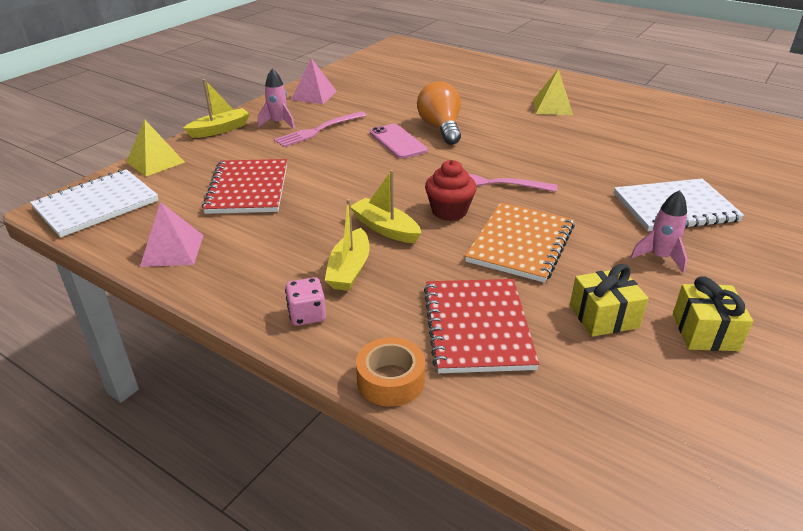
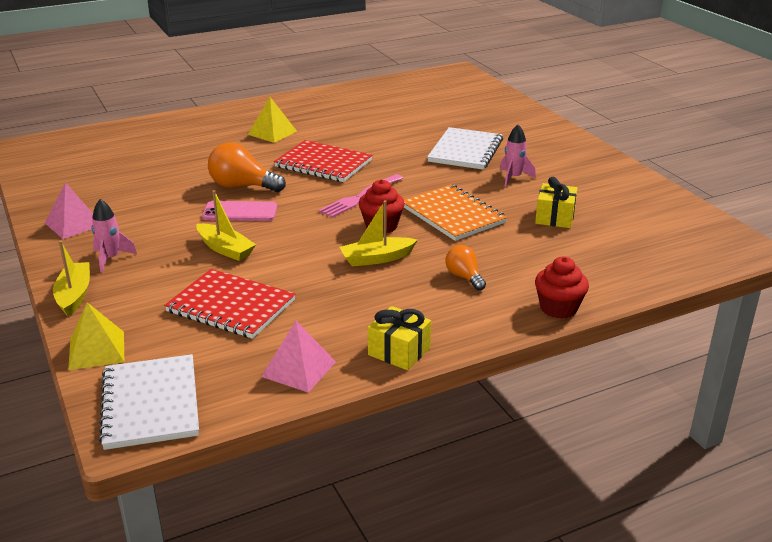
camera: 60 degrees left, 5 degrees down
(307, 315) = (460, 322): pink dice -> none
(318, 130) = (160, 242): pink fork -> none
(349, 269) = (418, 289): yellow boat -> yellow boat (225, 249)
(390, 380) = (558, 308): orange tape -> red cupcake
(398, 290) = (464, 277): none -> orange light bulb
(477, 327) = (530, 261): red notebook -> red notebook (323, 163)
(705, 332) = (592, 195): yellow gift -> yellow gift (399, 351)

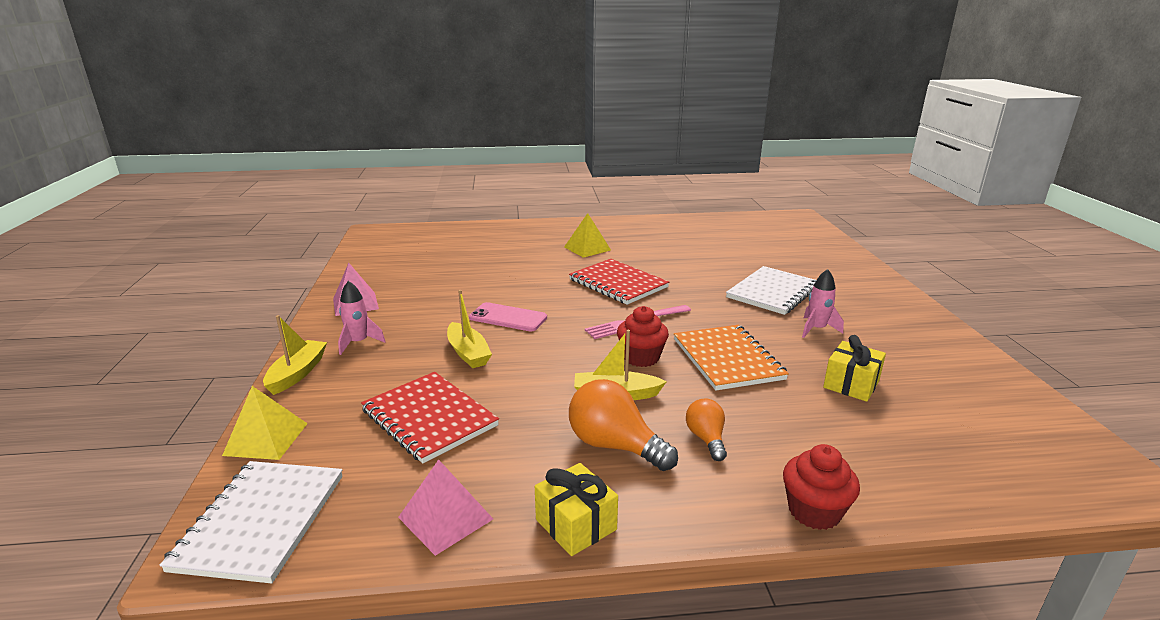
camera: 20 degrees right, 5 degrees down
(242, 186) = (527, 293): orange light bulb -> orange light bulb (614, 446)

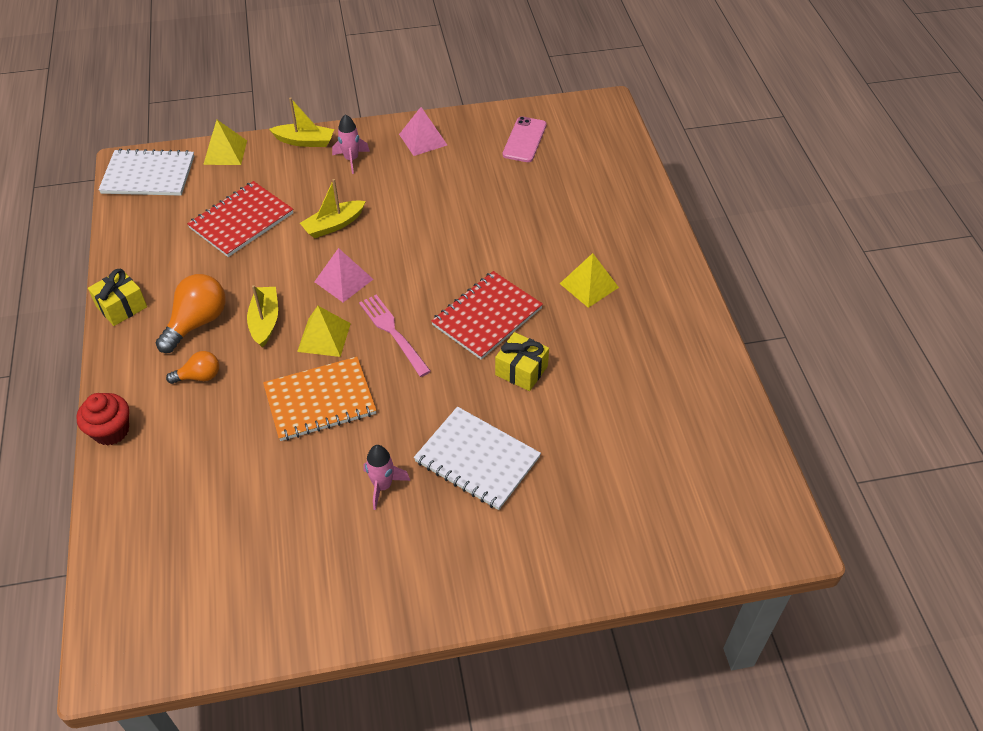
camera: 85 degrees right, 25 degrees up
(445, 518) = (138, 248): pink pyramid -> pink pyramid (343, 280)
(508, 318) = (400, 240): pink phone -> pink phone (524, 140)
(641, 357) = (324, 337): red cupcake -> yellow pyramid
(851, 384) = (270, 492): yellow gift -> yellow gift (521, 370)

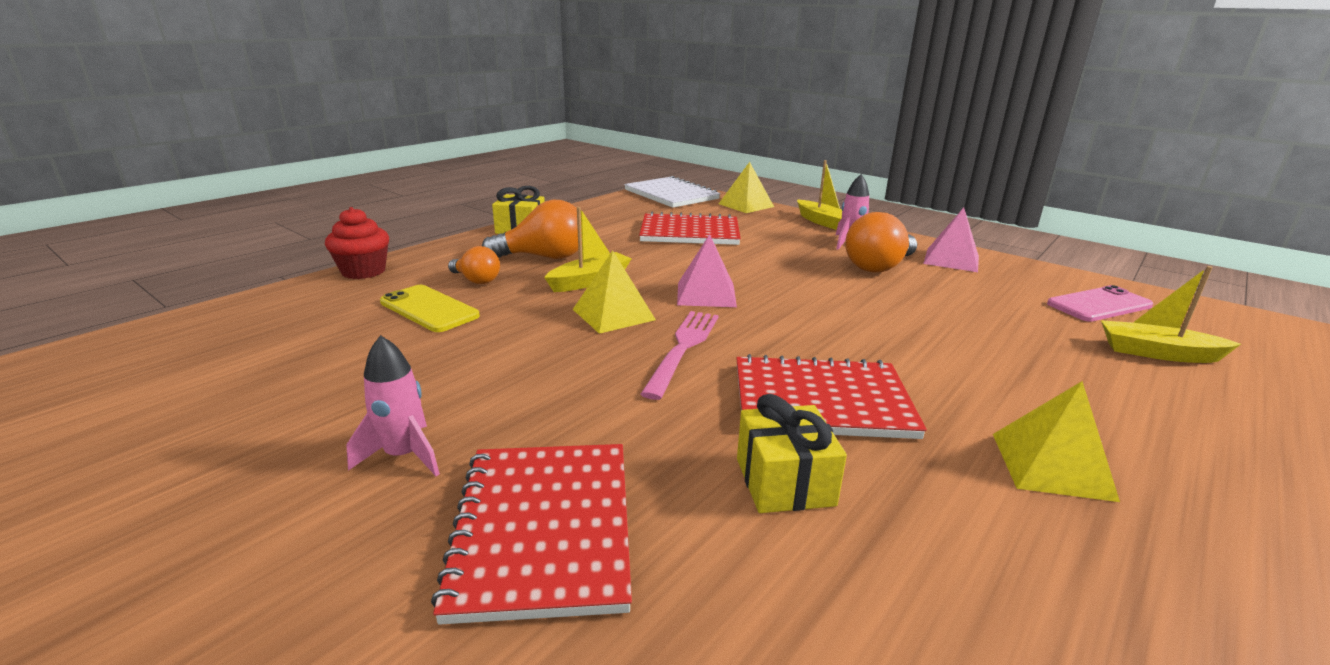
camera: 50 degrees right, 25 degrees down
(222, 418) = (429, 309): none -> yellow phone
(320, 400) = (516, 348): orange notebook -> none
(333, 225) = (762, 264): yellow boat -> yellow boat (1157, 353)
(395, 178) = (878, 267): none -> orange light bulb
(477, 459) = (544, 528): white notebook -> red notebook

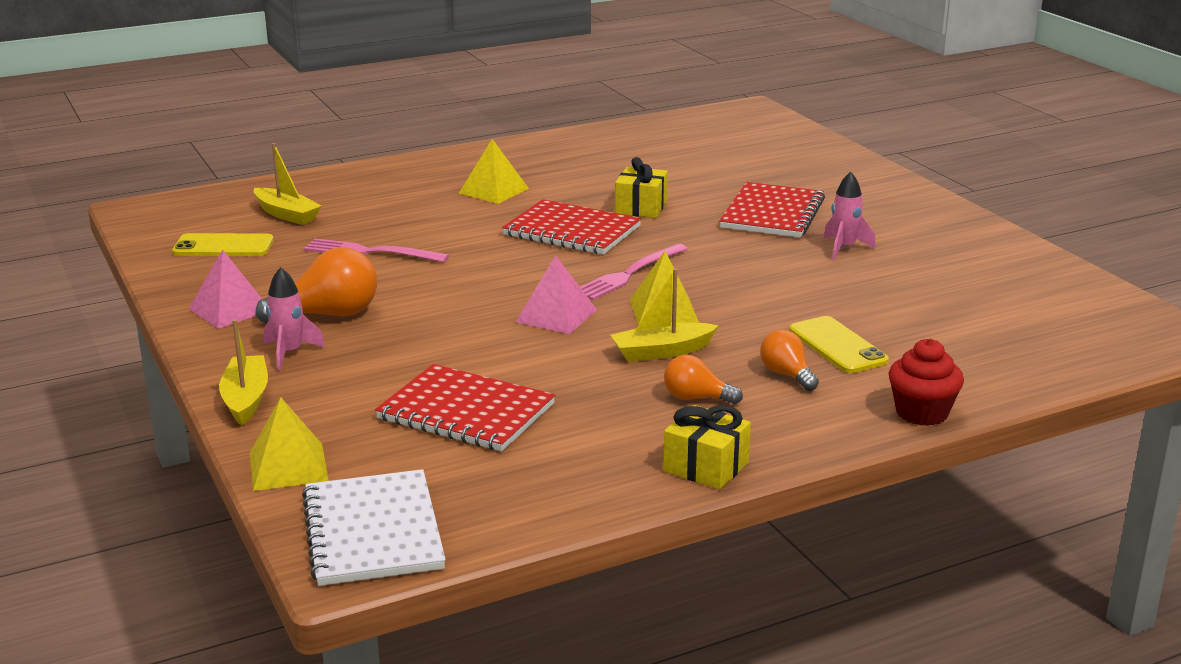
camera: 155 degrees left, 0 degrees up
(544, 257) = (696, 398): orange light bulb -> orange light bulb, size x0.59
(971, 324) = (369, 252): none -> pink fork
(1099, 305) = (223, 246): pink phone -> yellow phone

